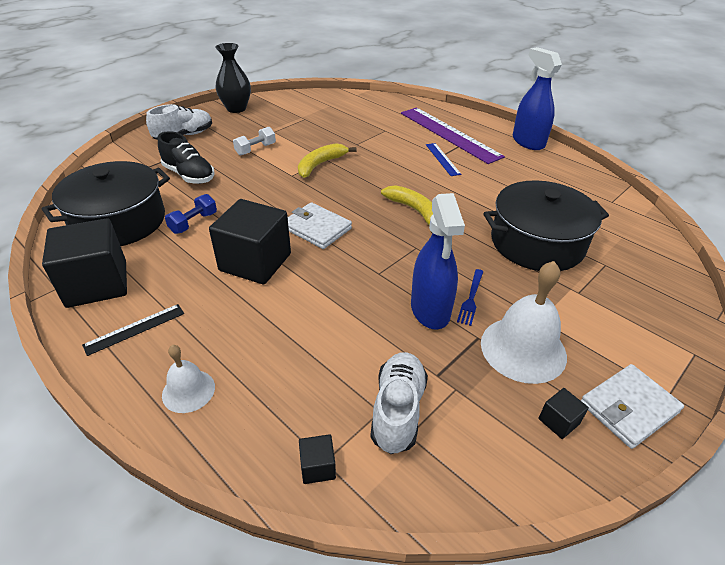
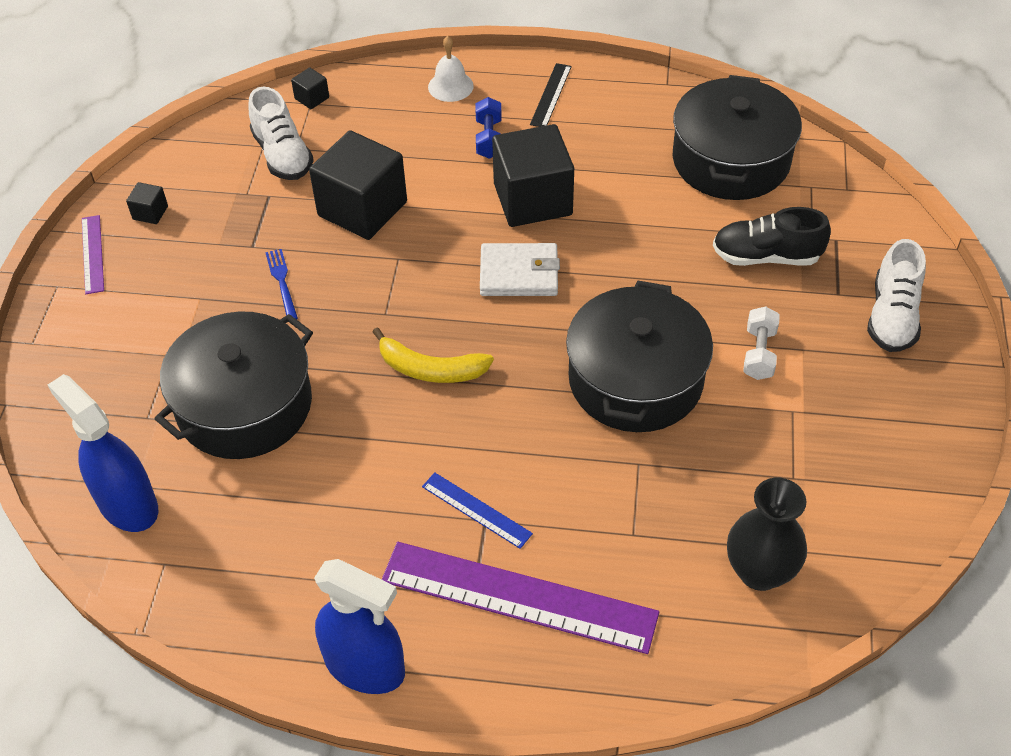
camera: 145 degrees right, 10 degrees up
(97, 284) = (640, 104): black cube -> black cube (362, 209)
(193, 223) = (656, 202): blue dumbbell -> blue dumbbell (489, 138)
(236, 108) = (930, 429): black vase -> black vase (759, 571)
(320, 165) = (635, 379): yellow banana -> black pot
(430, 310) = (315, 247): blue spray bottle -> blue spray bottle (128, 505)
(523, 349) = (204, 257): white bell -> none
(628, 407) = (93, 254): white wallet -> purple ruler

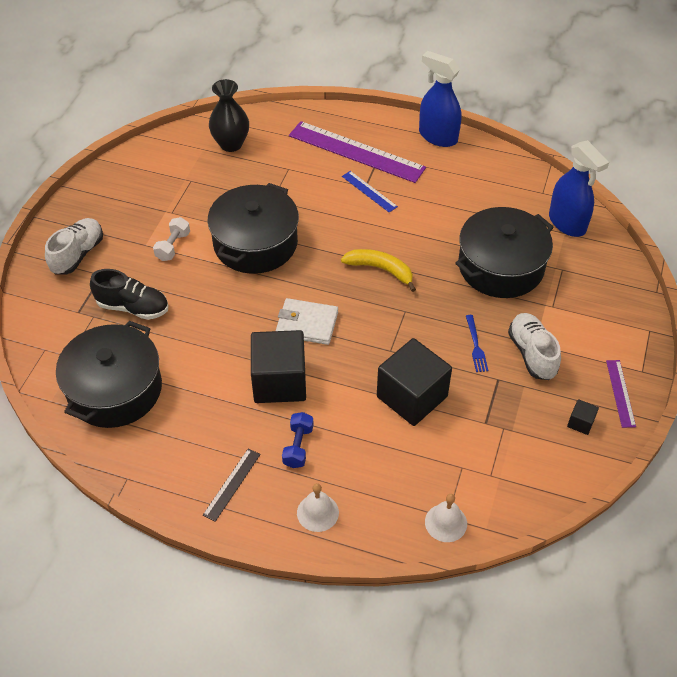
camera: 170 degrees left, 0 degrees up
(282, 155) = (474, 461): white shoe -> white shoe (532, 354)
(312, 98) = (446, 522): black cube -> white bell

